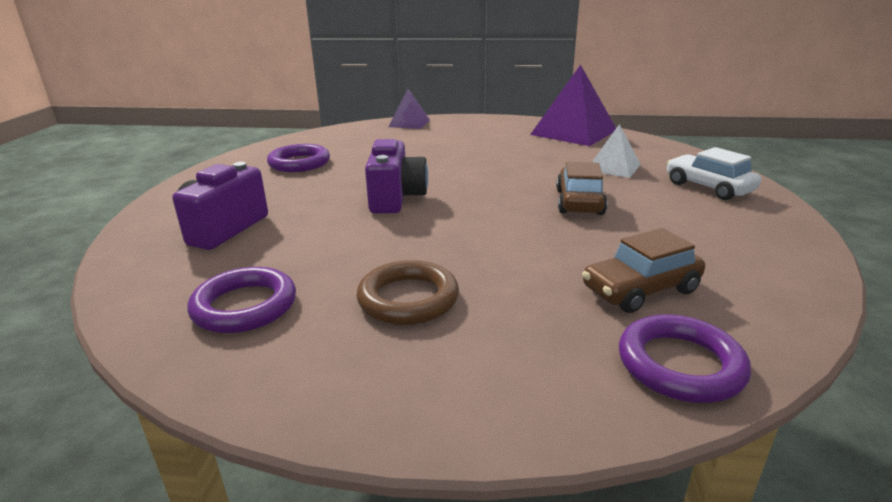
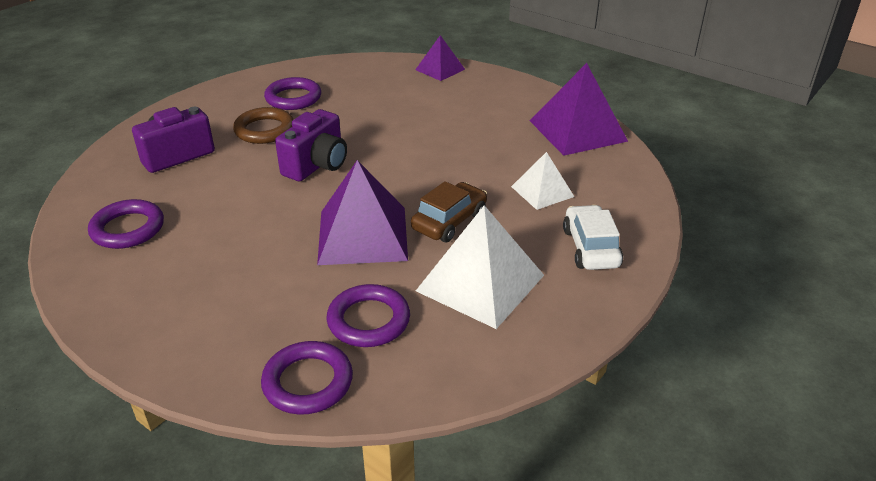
camera: 30 degrees right, 10 degrees up
(408, 299) = (218, 262): brown ring -> brown ring (264, 130)
(522, 232) = (362, 235): none -> purple pyramid
(640, 290) = (368, 320): brown car -> purple ring
(677, 231) = (480, 282): none -> white pyramid

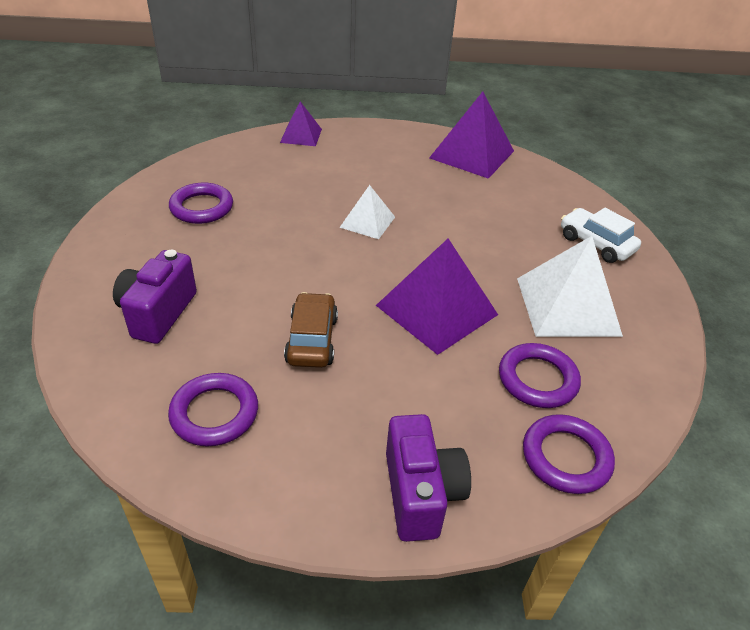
camera: 40 degrees left, 5 degrees up
(264, 130) = (216, 250): brown ring -> none
(317, 165) = (313, 264): purple camera -> purple camera (421, 493)
(449, 221) = (483, 267): brown car -> brown car (312, 340)
(542, 191) = (512, 213): white pyramid -> white pyramid (367, 222)

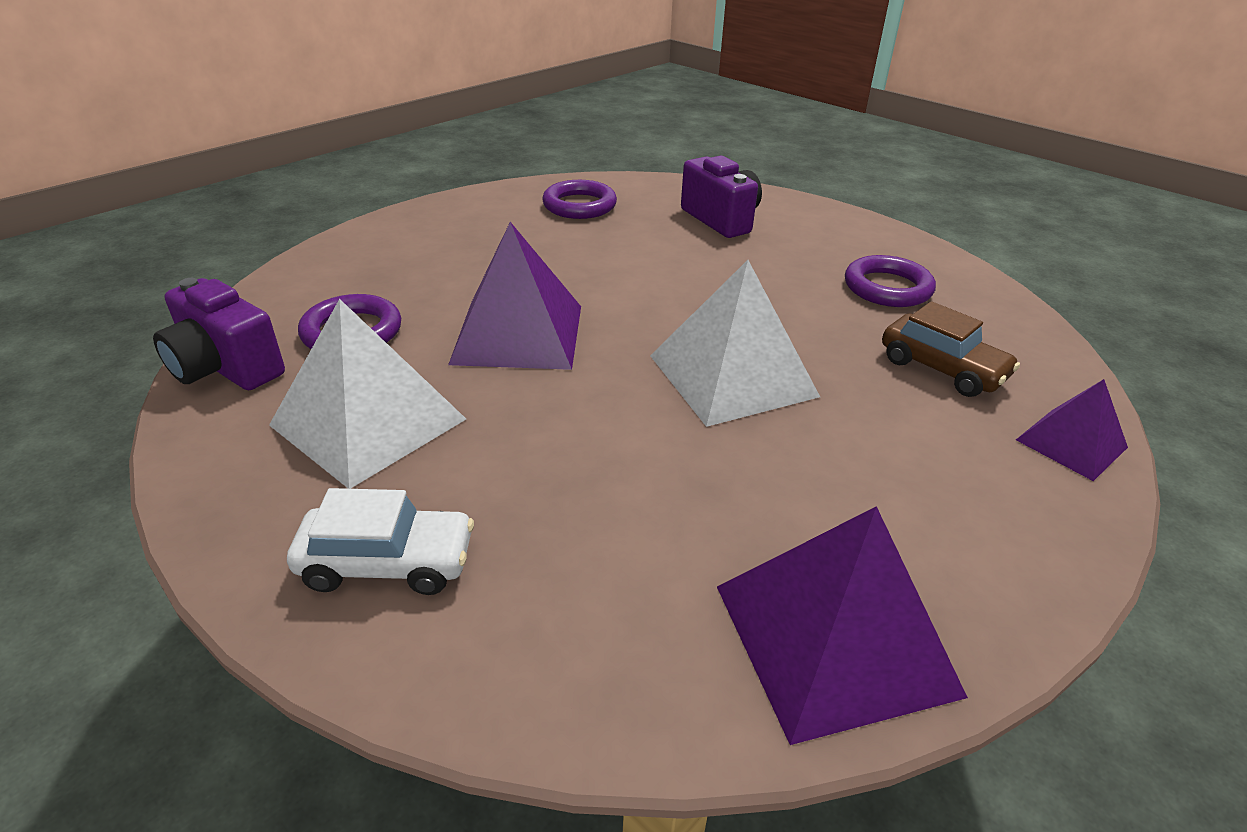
camera: 135 degrees right, 5 degrees down
(312, 340) = (589, 260): brown car -> brown car (942, 368)
(367, 222) = (732, 375): white pyramid -> white pyramid, size x1.77
(421, 493) = (391, 235): purple camera -> purple camera (226, 368)
(566, 457) = (286, 296): purple ring -> none

